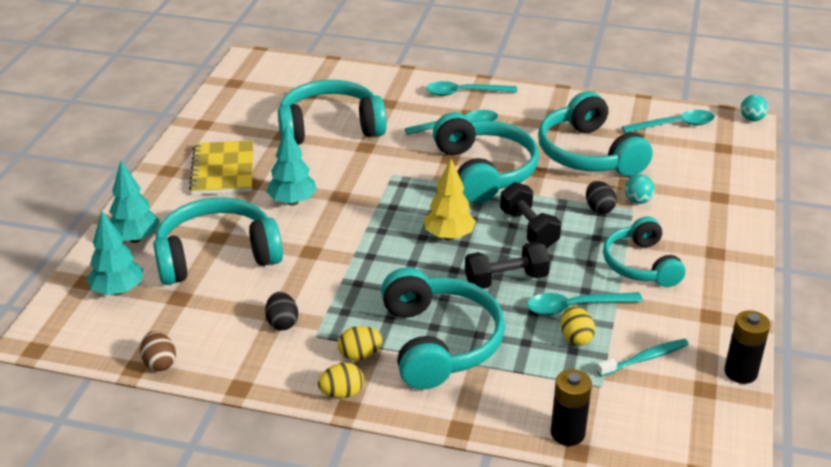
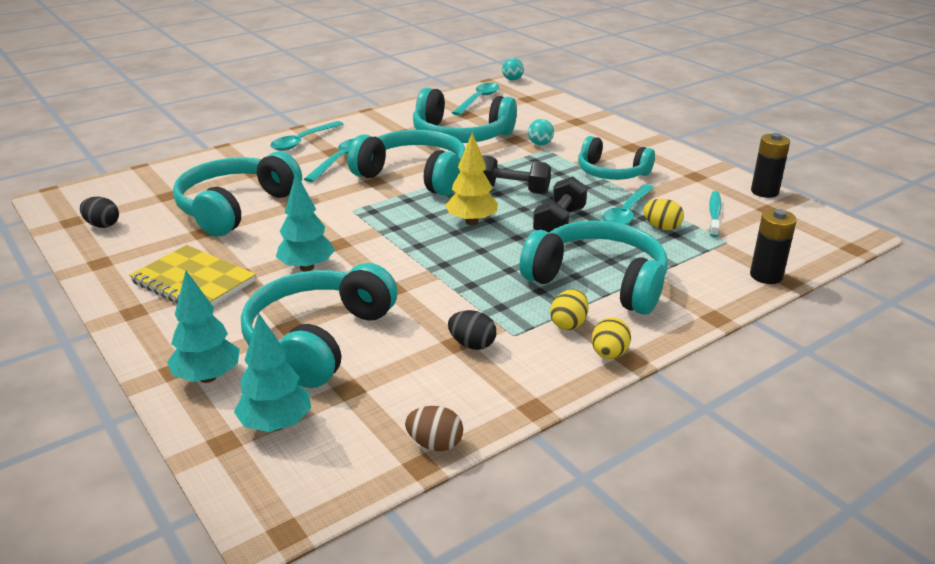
camera: 50 degrees left, 5 degrees down
(599, 208) = (528, 158): black egg -> black egg (102, 225)

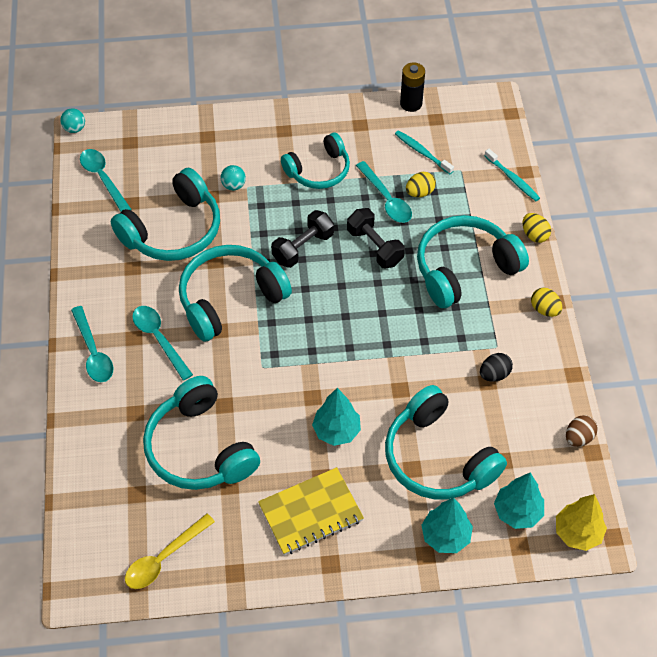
camera: 60 degrees left, 25 degrees up
(102, 225) = (164, 558): black egg -> yellow spoon
(472, 222) = (336, 298): yellow tree -> yellow tree (577, 533)
(568, 324) = (502, 312): yellow egg -> yellow egg (534, 235)
(766, 276) = (512, 179): black battery -> turquoise toothbrush

